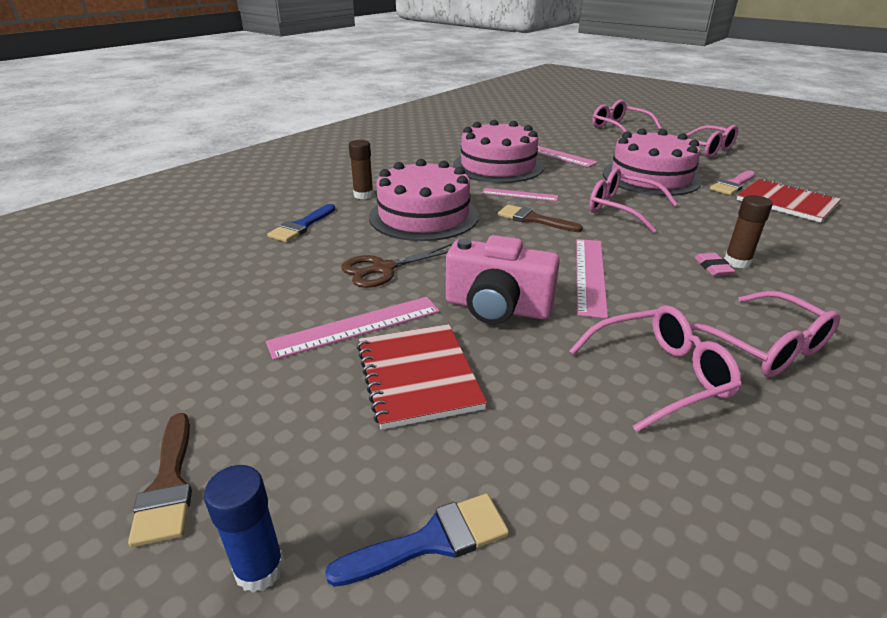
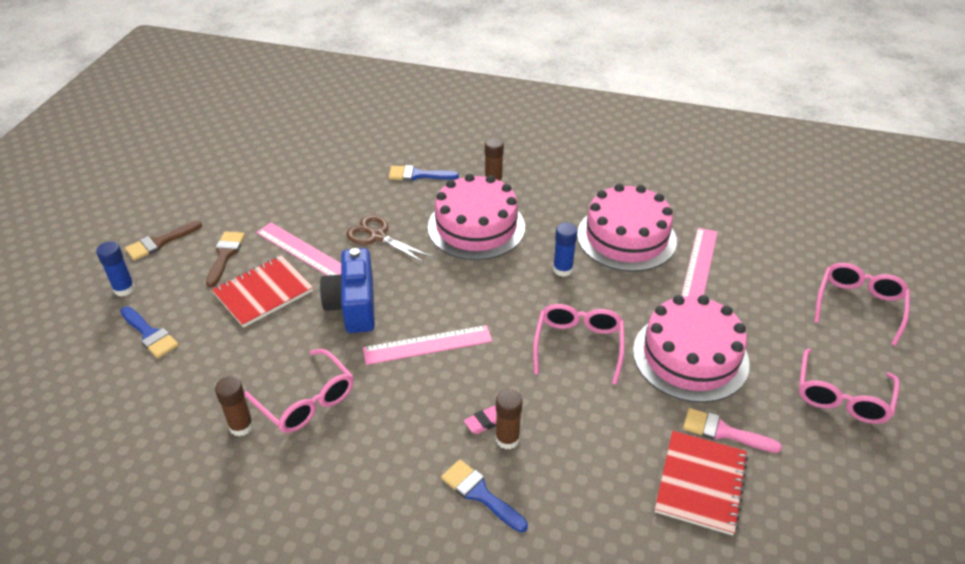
camera: 65 degrees right, 10 degrees up
(497, 308) = (353, 306): pink camera -> blue camera
(519, 194) = (562, 269): pink ruler -> blue glue stick
(533, 219) = (512, 291): brown brush -> brown brush (225, 255)
(701, 448) = (241, 426): none -> brown glue stick
(764, 347) = (366, 458): pink glasses -> none
(811, 289) = (480, 494): none -> blue brush

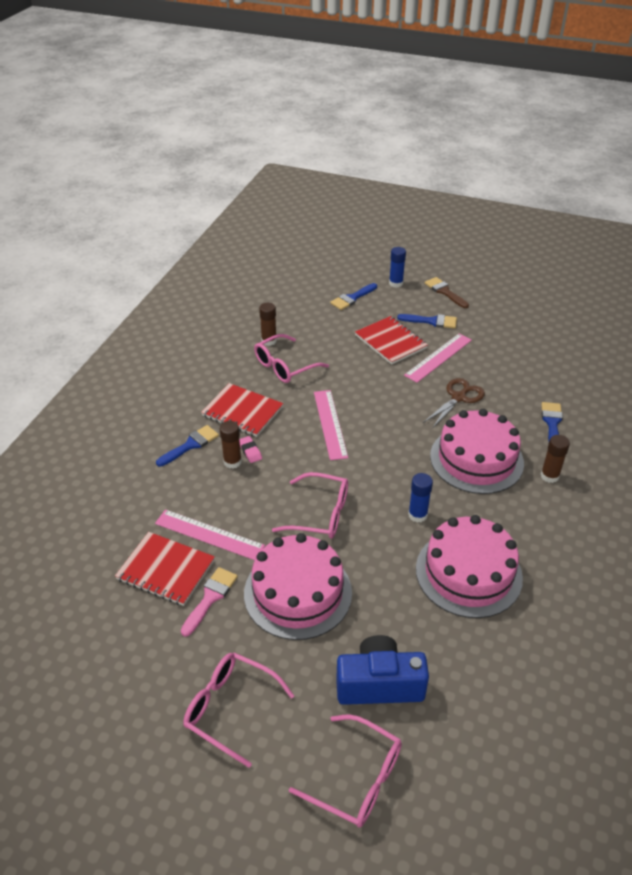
camera: 95 degrees right, 0 degrees up
(225, 255) = (431, 321): brown brush -> blue brush
(353, 306) = (375, 385): blue camera -> blue camera (379, 684)
(406, 440) = (242, 411): none -> red notebook
(699, 266) = (425, 629): pink ruler -> pink ruler (209, 534)

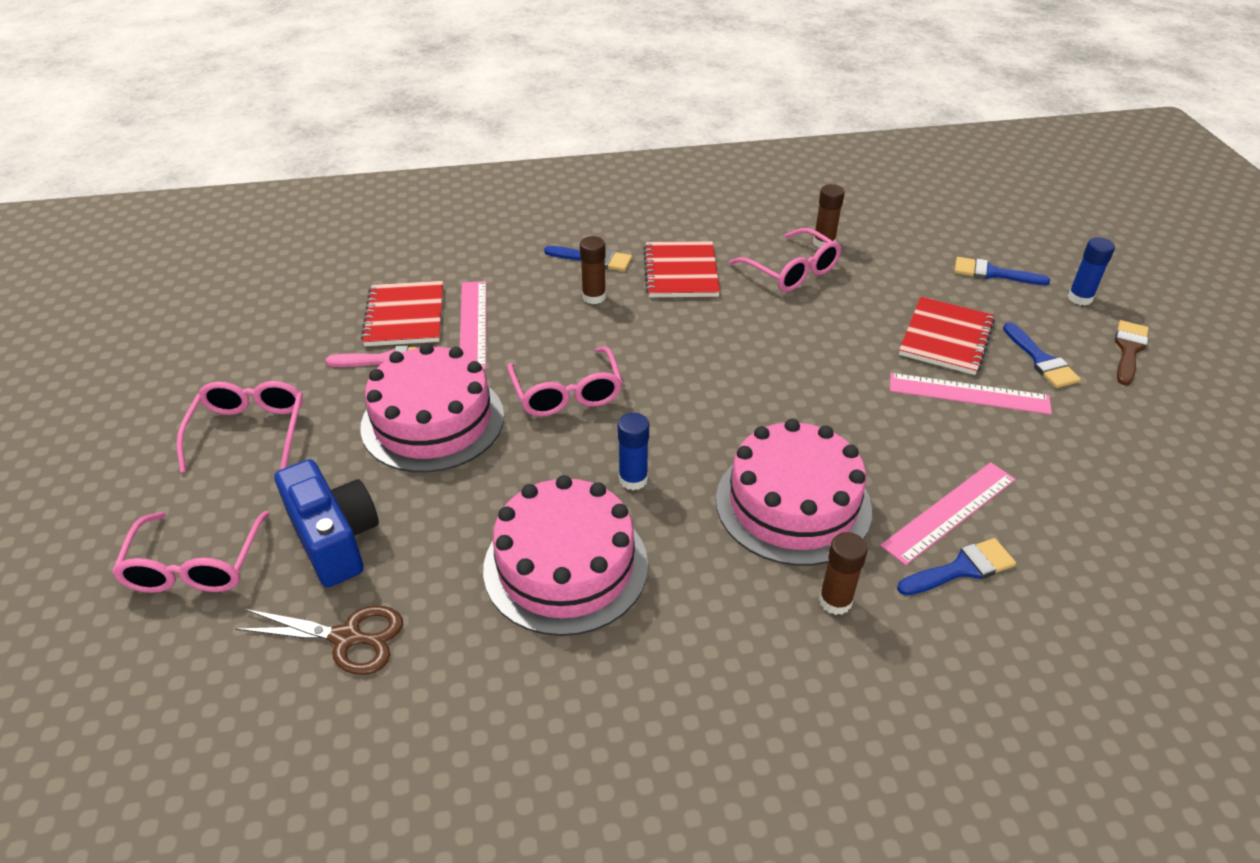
camera: 60 degrees right, 0 degrees up
(250, 451) = (622, 302): pink eraser -> none
(284, 366) = (791, 271): pink glasses -> pink glasses turned 150 degrees counterclockwise
(330, 424) = (727, 344): pink ruler -> pink ruler (949, 512)
(458, 397) = (904, 443): brown scissors -> brown scissors (347, 638)

